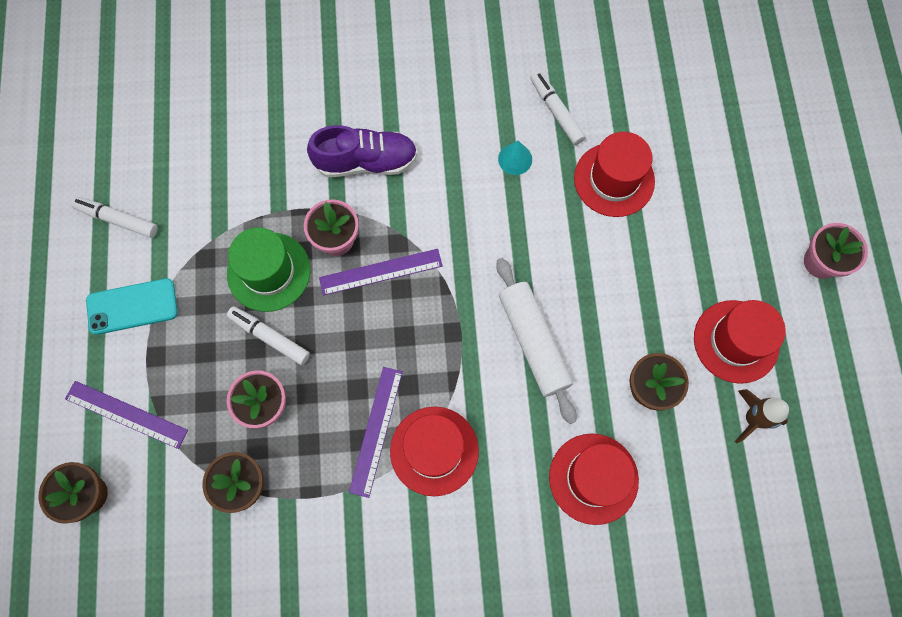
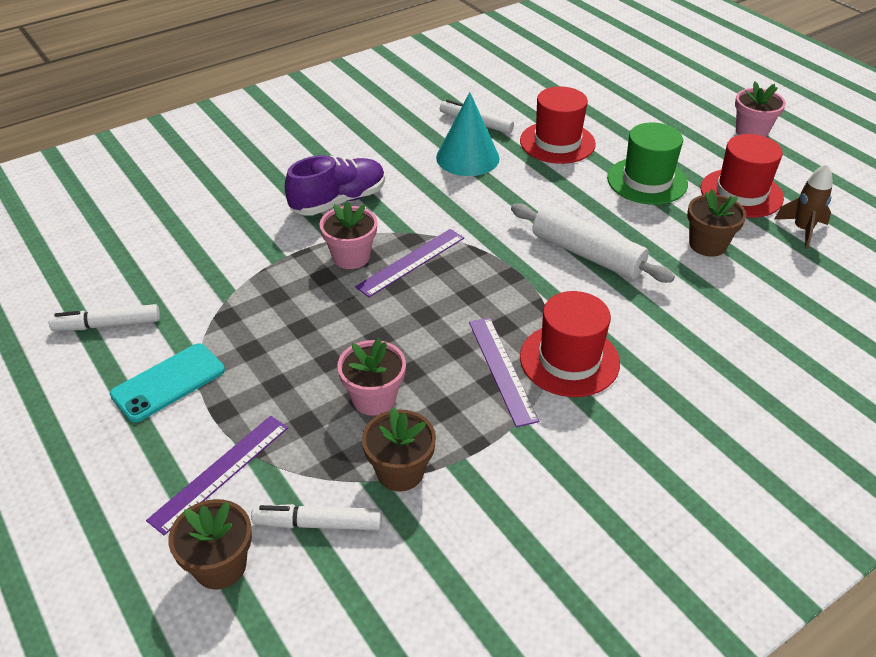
camera: 30 degrees left, 30 degrees down
(126, 414) = (220, 472): purple ruler -> purple ruler turned 45 degrees counterclockwise
(269, 272) = (301, 302): green hat -> green hat (647, 181)
(269, 337) = (338, 346): white marker -> white marker (318, 524)
(515, 159) = (467, 157): turquoise cone -> turquoise cone, size x1.91
(593, 478) = (724, 318): red hat -> none

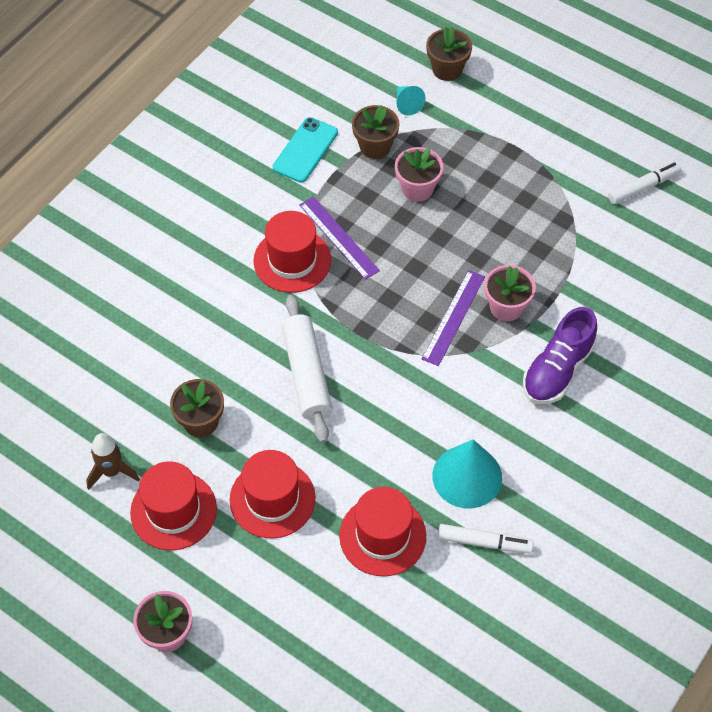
camera: 160 degrees right, 15 degrees up
(168, 382) = (562, 158): turquoise phone -> turquoise phone (305, 150)
(220, 472) = (483, 114): purple ruler -> none
(318, 524) = (407, 104): white marker -> turquoise cone
(587, 254) = (307, 374): white rolling pin -> white rolling pin turned 60 degrees clockwise
(647, 181) = (272, 499): green hat -> red hat

